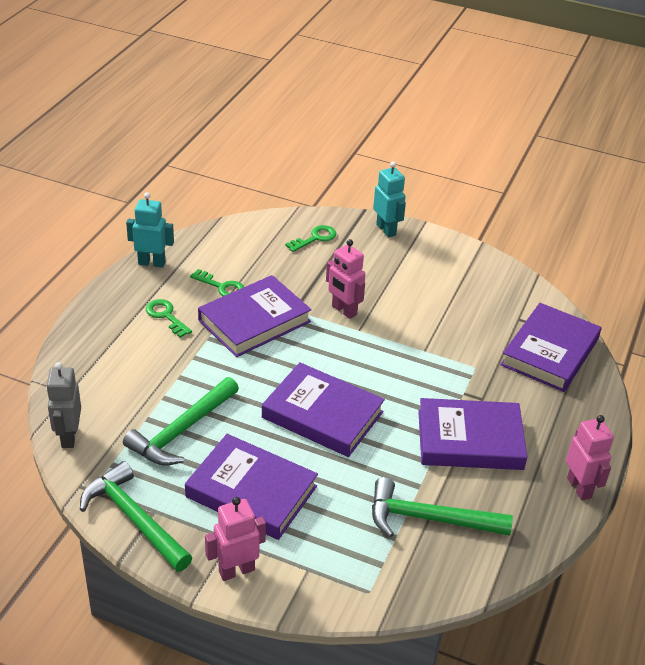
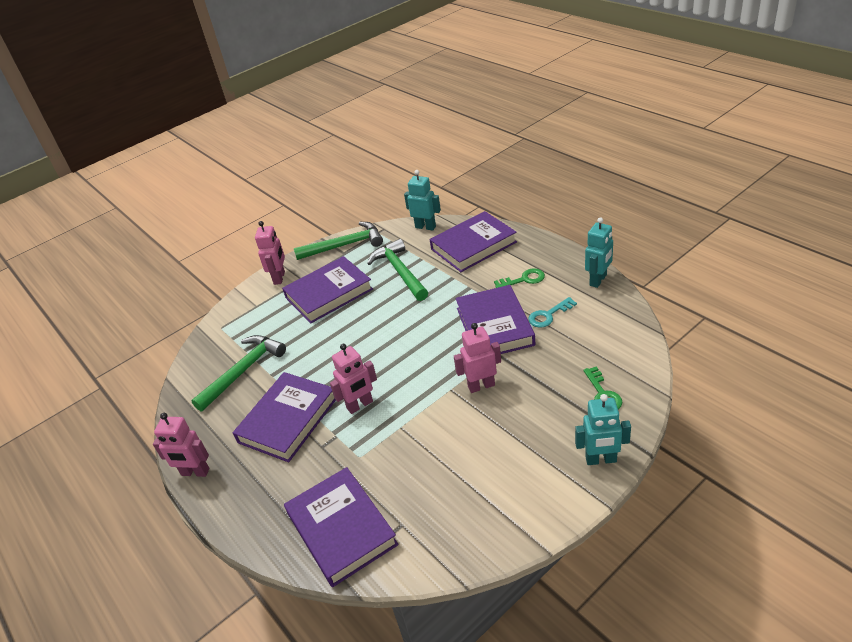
camera: 125 degrees right, 0 degrees up
(68, 437) = (425, 227): grey robot -> turquoise robot
(222, 287) = (548, 315): green key -> turquoise key
(322, 415) = (369, 341): purple book -> purple book (473, 245)
(417, 389) = (360, 405): none -> pink robot

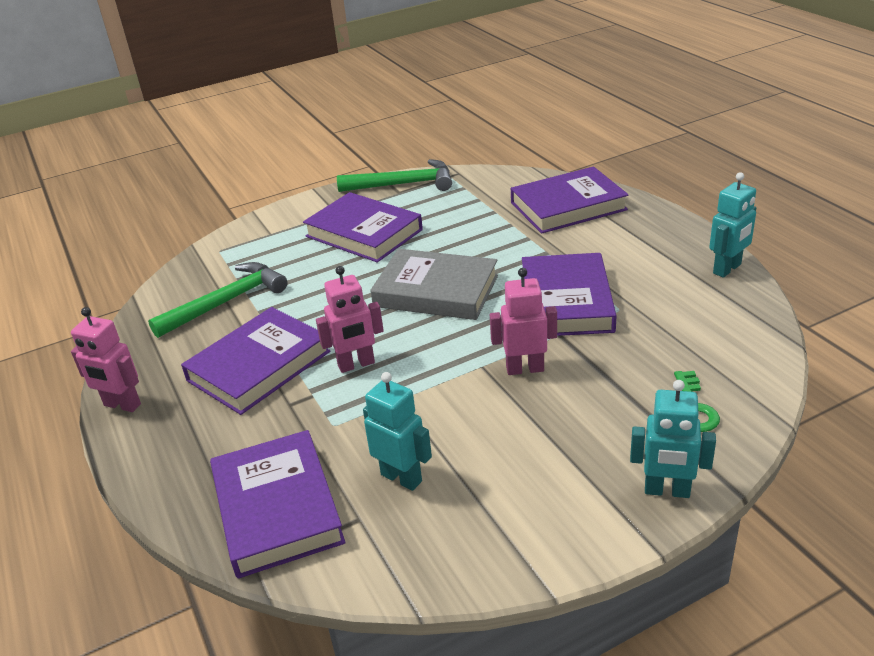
camera: 10 degrees right, 5 degrees down
(279, 278) = (310, 208): pink robot -> none
(329, 293) = (364, 233): purple book -> purple book turned 60 degrees clockwise
(398, 334) = (436, 291): none -> grey book
(400, 271) = (462, 222): green hammer -> none
(425, 227) = (512, 178): turquoise robot -> turquoise robot (401, 477)
(524, 279) = (623, 253): green key -> none
(548, 315) = (644, 300): turquoise key -> none

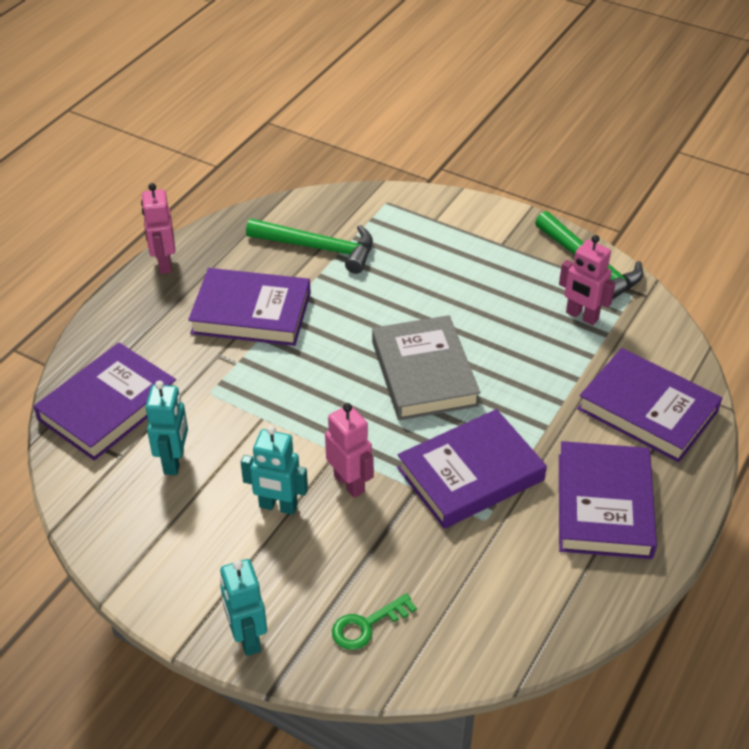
camera: 55 degrees right, 10 degrees up
(356, 365) = (288, 370): pink robot -> pink robot (581, 316)
(364, 233) = (481, 280): purple book -> purple book (604, 505)
(727, 269) = (620, 587): turquoise robot -> turquoise robot (278, 506)

